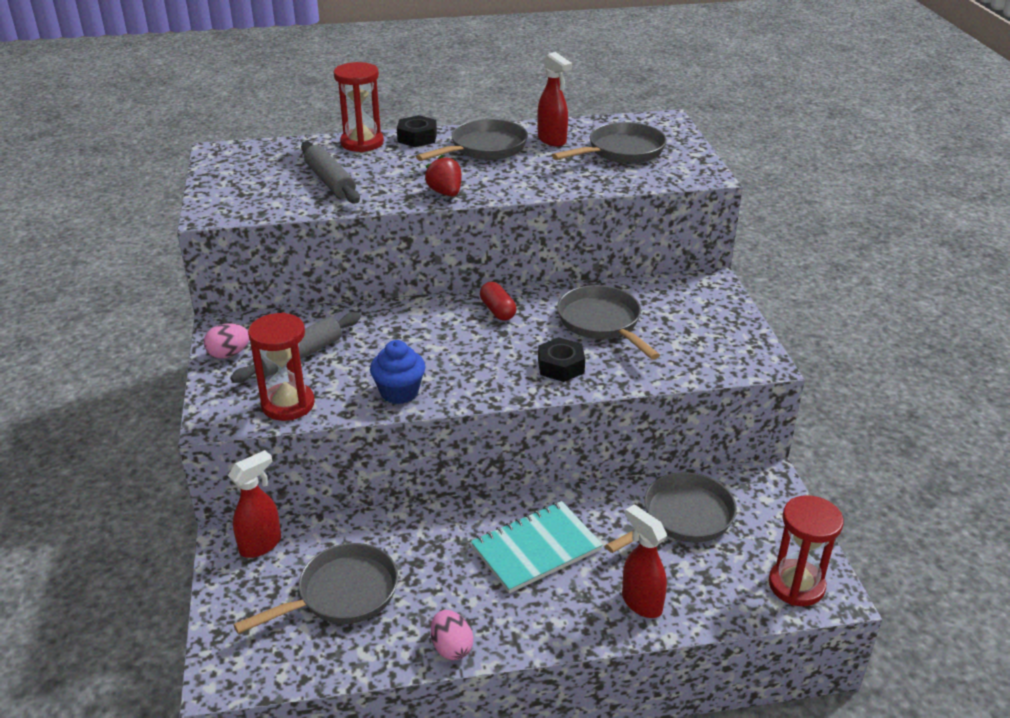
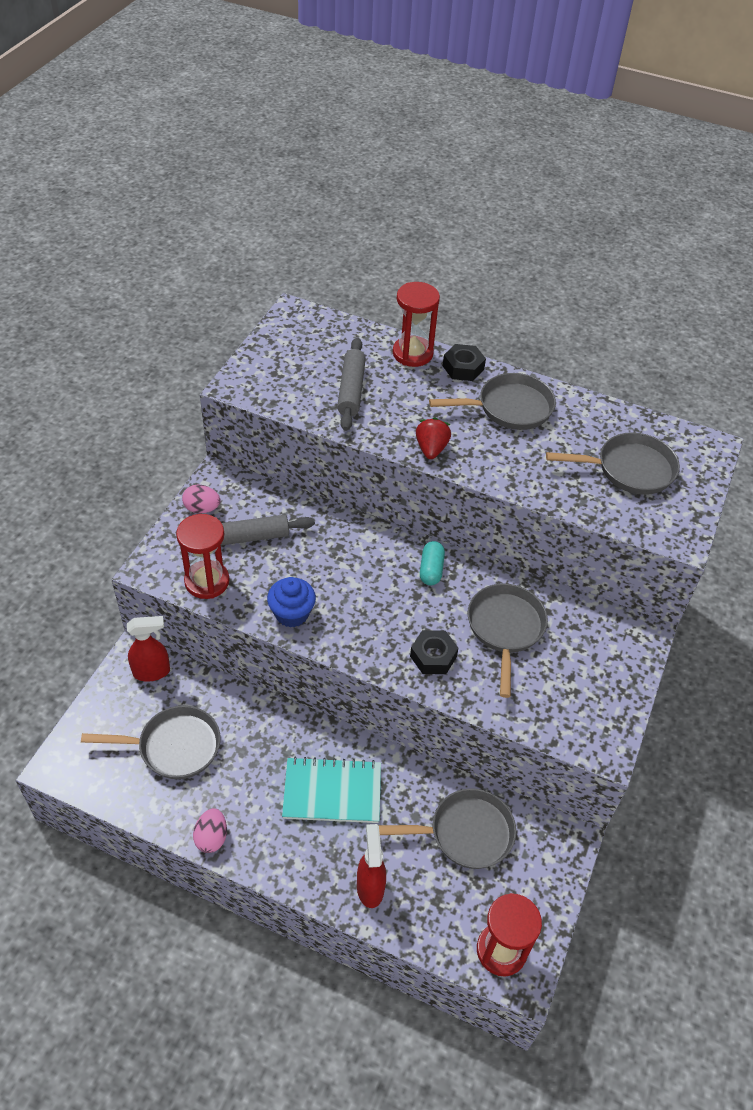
camera: 30 degrees right, 15 degrees up
(497, 310) = (431, 569): red capsule -> turquoise capsule
(552, 140) = (578, 425): red spray bottle -> none

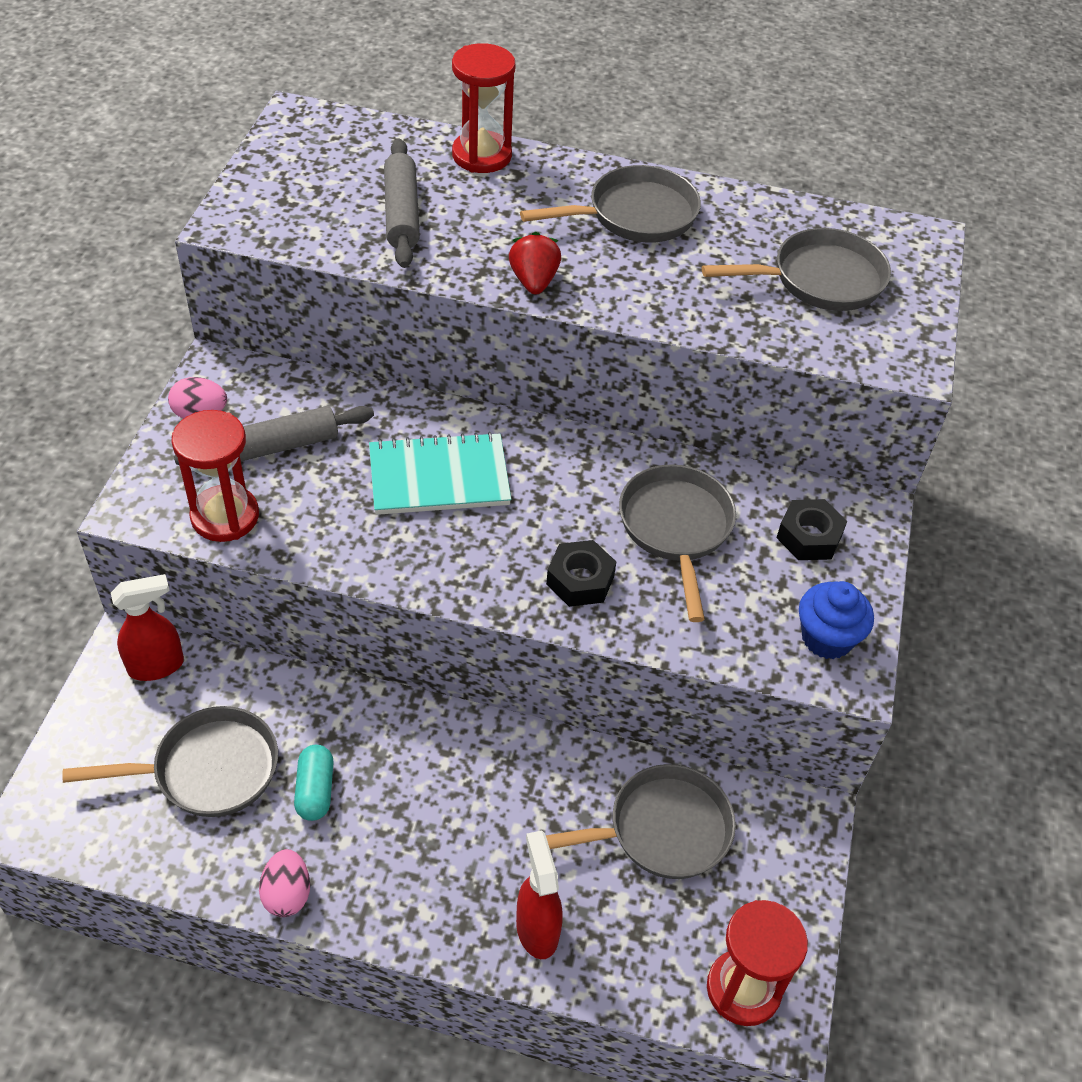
camera: 10 degrees left, 0 degrees up
(292, 614) = (361, 546): blue cupcake -> blue cupcake (826, 638)
(332, 792) = (457, 801): turquoise notebook -> turquoise notebook (439, 477)
(431, 569) = (554, 460): turquoise capsule -> turquoise capsule (315, 790)
(463, 368) = (558, 168): black nut -> black nut (809, 537)

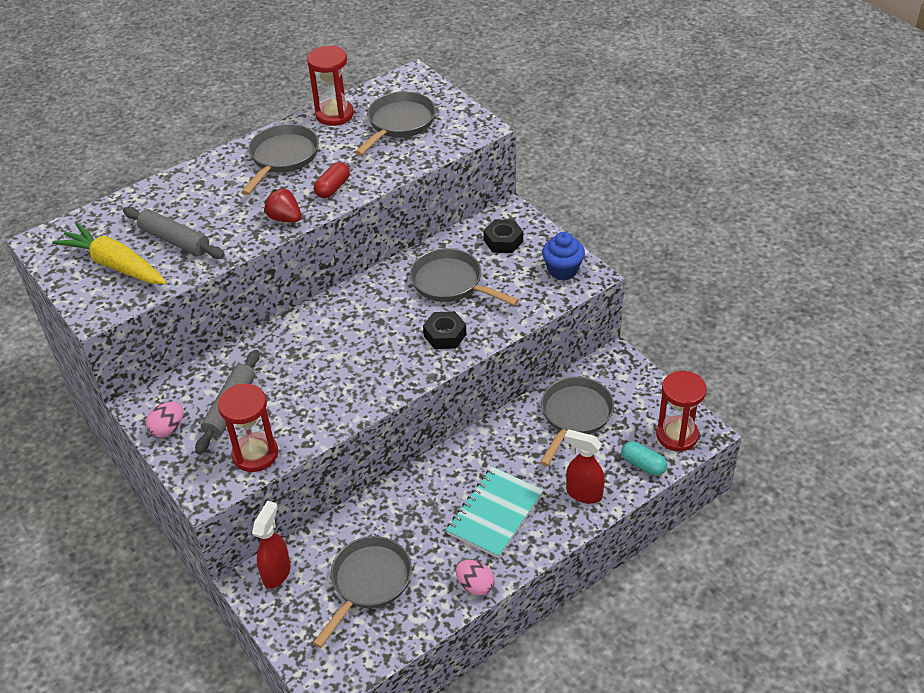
camera: 45 degrees left, 5 degrees down
(315, 790) = (426, 541): turquoise capsule -> turquoise capsule (643, 465)
(316, 192) = (115, 265): none -> yellow carrot
(439, 477) = (324, 352): turquoise notebook -> turquoise notebook (495, 514)
(481, 155) = (169, 187): red hourglass -> red hourglass (334, 115)
(633, 291) = (333, 188): none -> red capsule

